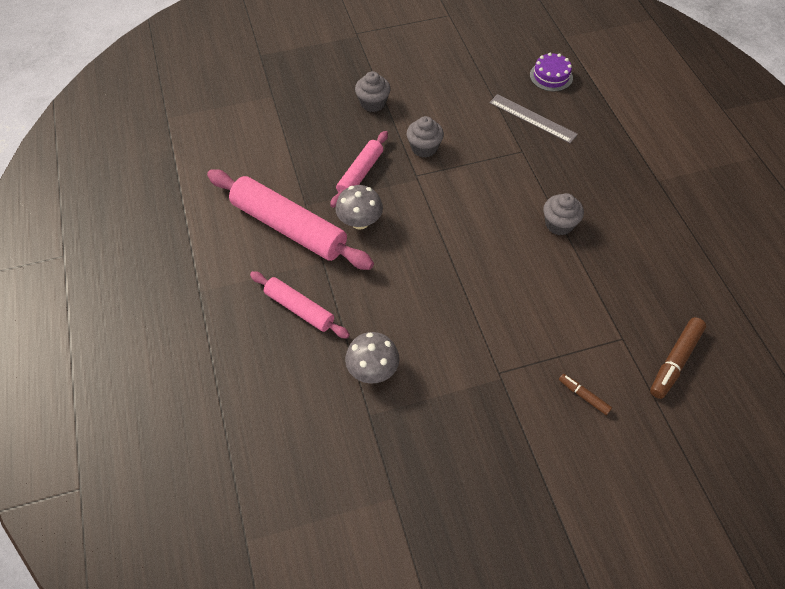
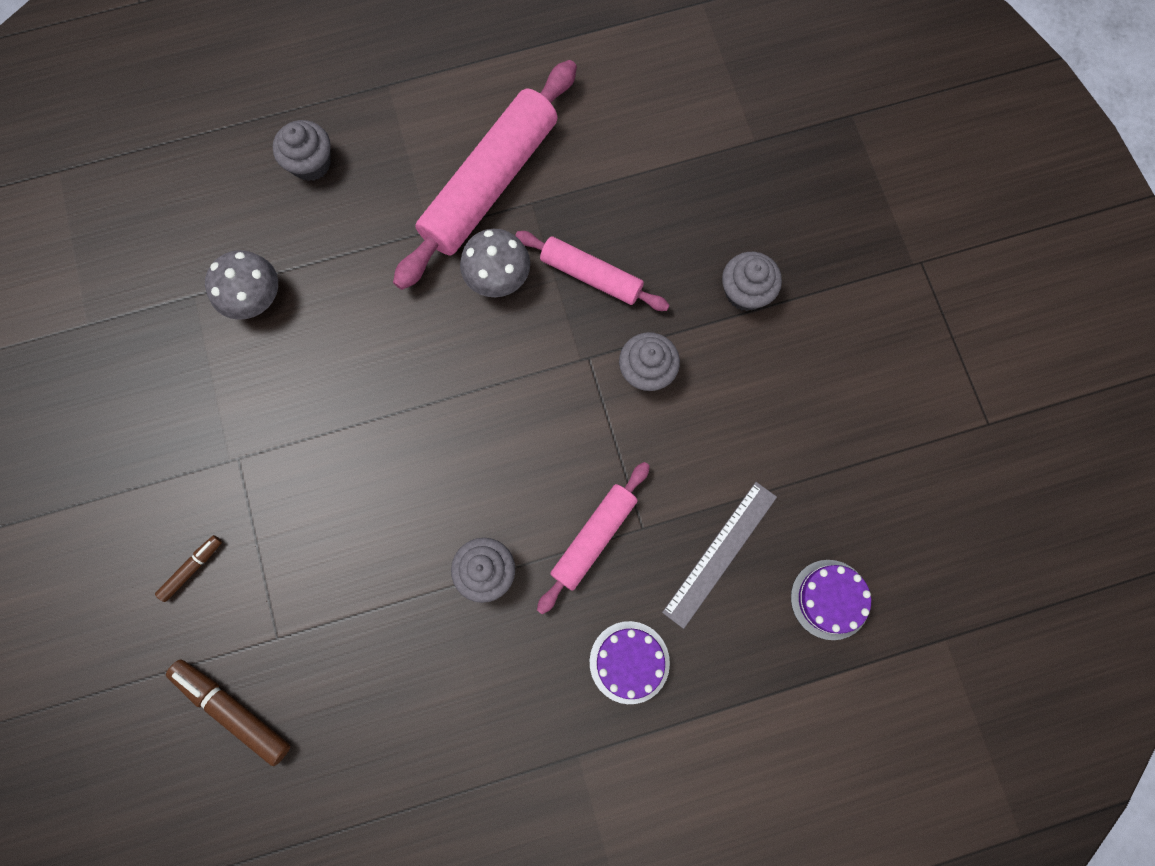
camera: 90 degrees right, 20 degrees up
(261, 339) = (311, 163): none -> grey cupcake
(299, 309) = (353, 205): pink rolling pin -> pink rolling pin (594, 538)
(600, 157) = (629, 662): none -> purple cake

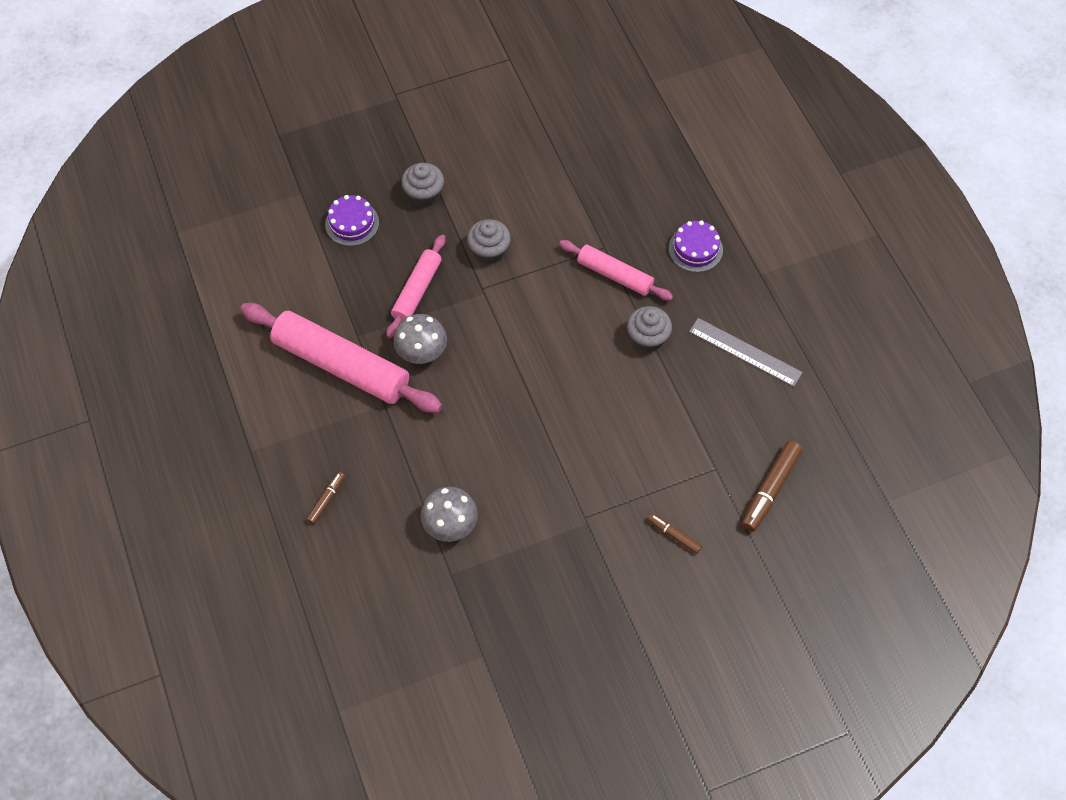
camera: 95 degrees left, 15 degrees down
(311, 163) = (326, 500): grey cupcake -> brown marker
(720, 554) = (616, 201): grey ruler -> grey ruler (745, 352)
(830, 599) = (637, 141): purple cake -> purple cake (352, 223)

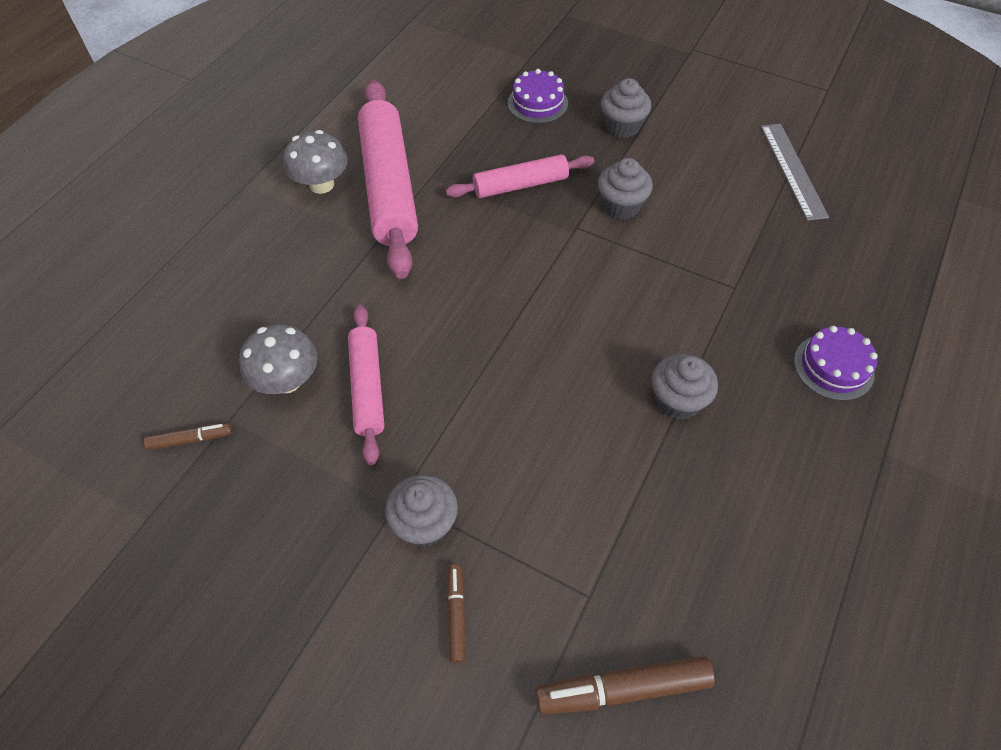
camera: 50 degrees right, 5 degrees down
(326, 500) = (236, 267): brown marker -> brown marker (191, 439)
(421, 352) = (460, 230): grey mushroom -> grey mushroom (321, 184)
(610, 515) = (424, 523): none -> grey cupcake
(615, 275) = (715, 318): pink rolling pin -> pink rolling pin (367, 387)
(745, 352) = (772, 512): grey ruler -> grey ruler (793, 170)

